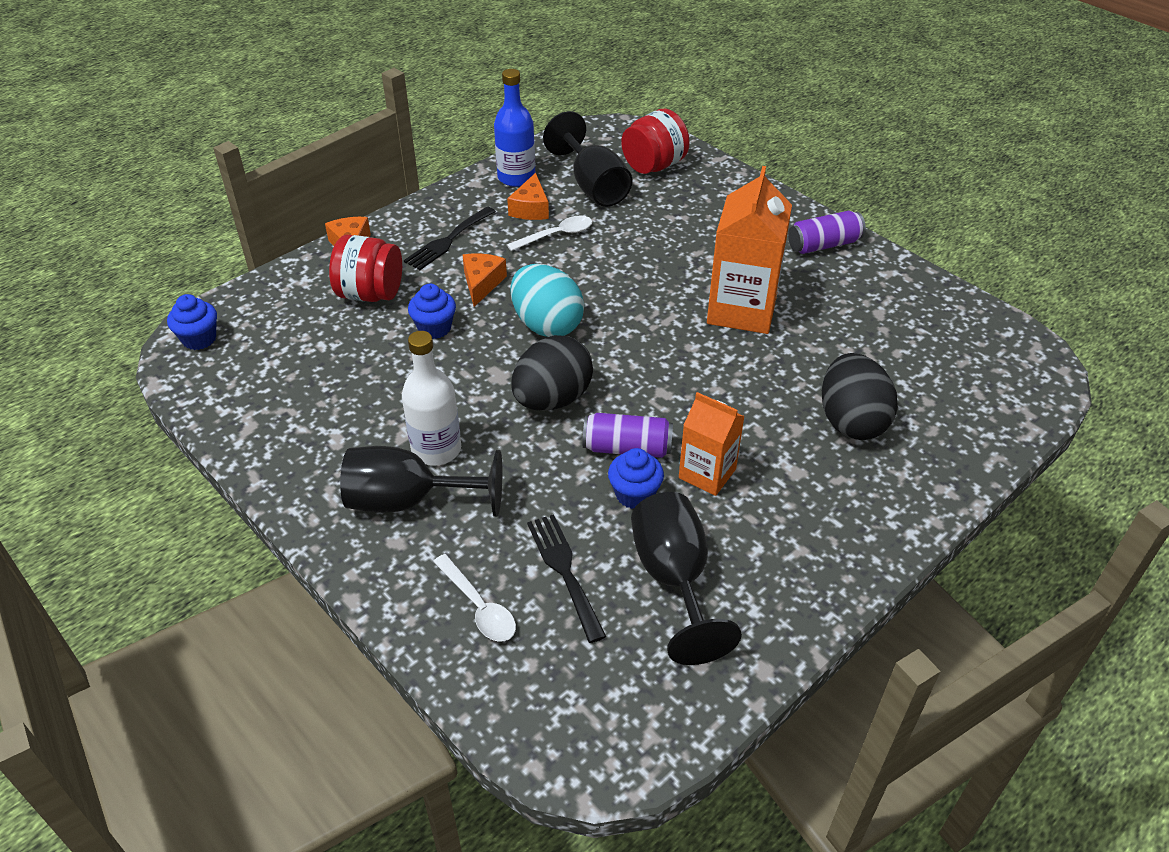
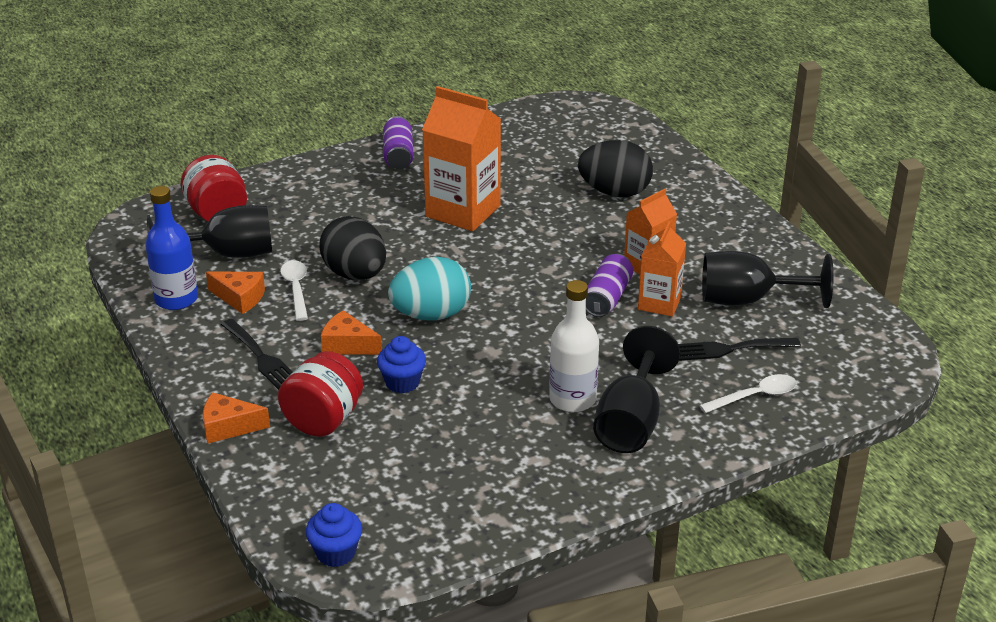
camera: 75 degrees left, 10 degrees down
(552, 399) = (533, 326): black egg -> black egg (355, 274)
(634, 494) = (659, 303): blue cupcake -> orange carton

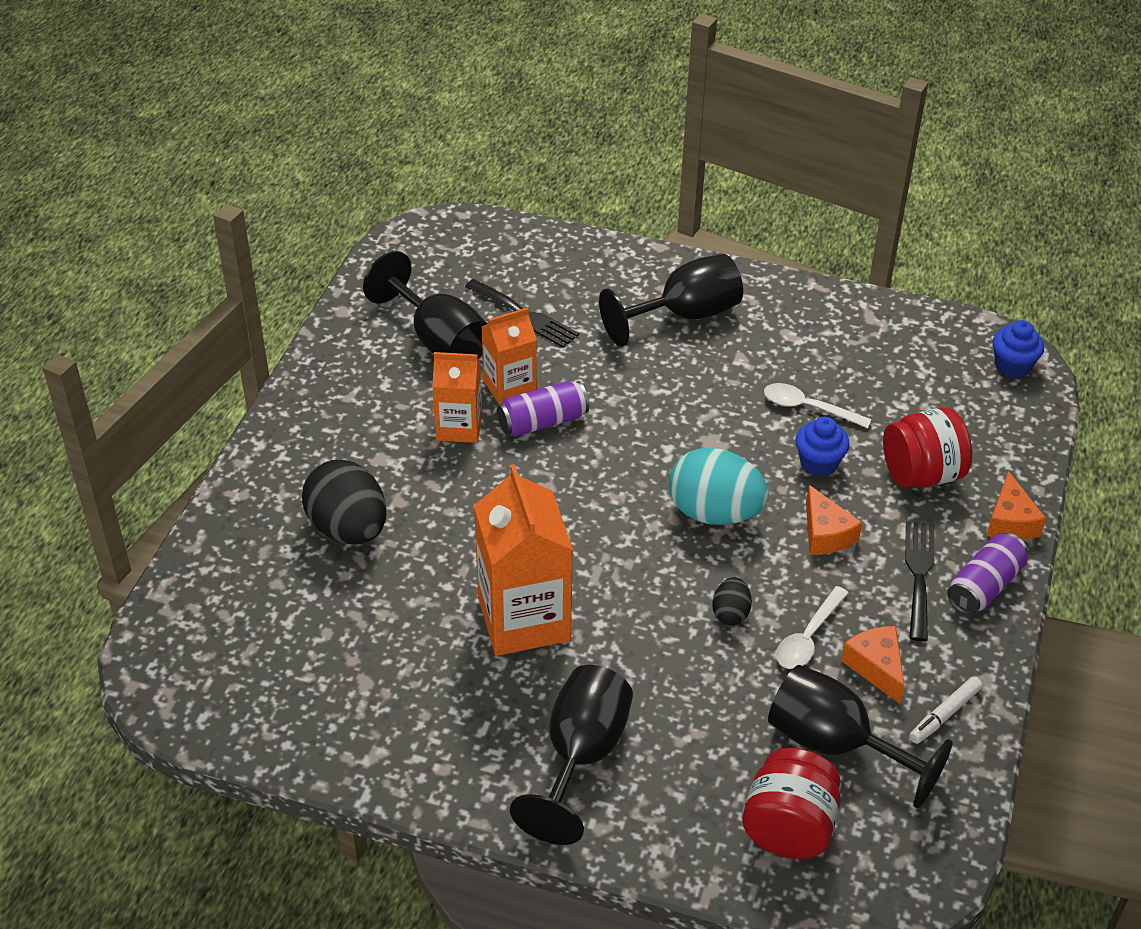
camera: 135 degrees left, 10 degrees up
(176, 299) = (944, 714): blue bottle -> white marker
(228, 427) = (1010, 521): orange cheese -> orange cheese turned 45 degrees clockwise
(355, 183) = (581, 756): none -> black goblet
(355, 274) = (730, 613): black egg -> black egg, size x0.49
(398, 155) = (475, 770): purple can -> purple can (984, 586)
(572, 399) = (702, 359): white bottle -> none
(755, 396) = (568, 273): white spoon -> white spoon (808, 408)

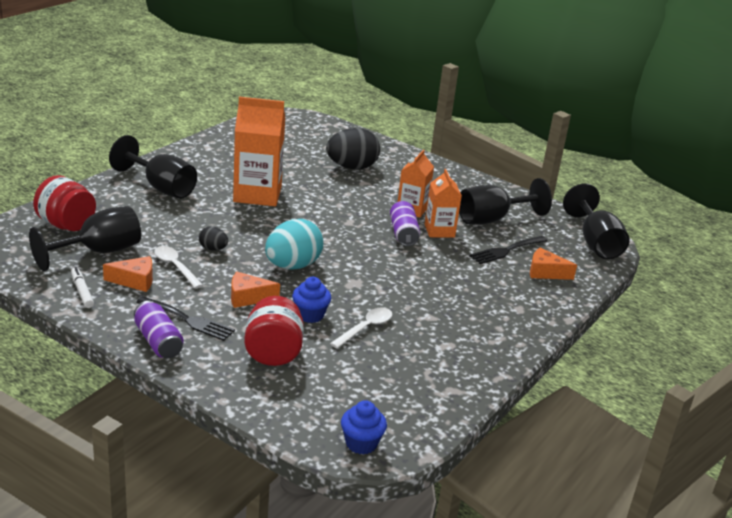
camera: 105 degrees right, 15 degrees down
(684, 315) = (485, 308): black goblet -> black goblet (595, 243)
(1010, 521) = (203, 374): orange cheese -> orange cheese (545, 272)

